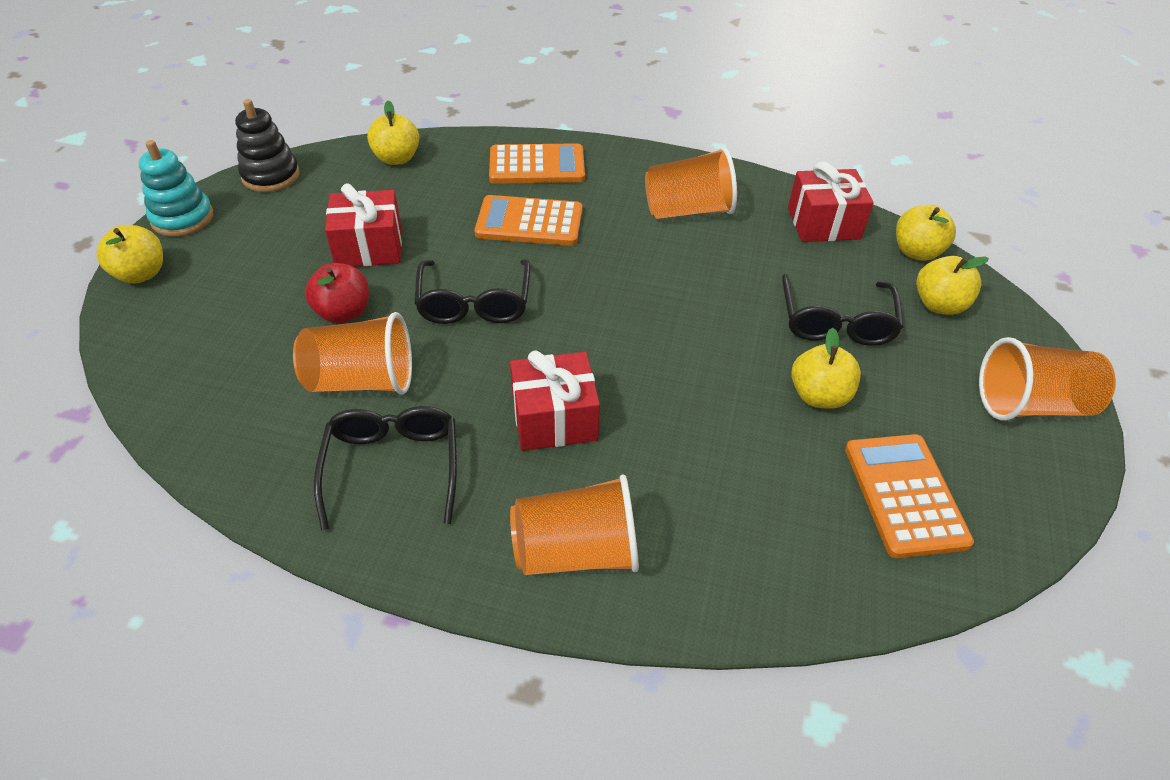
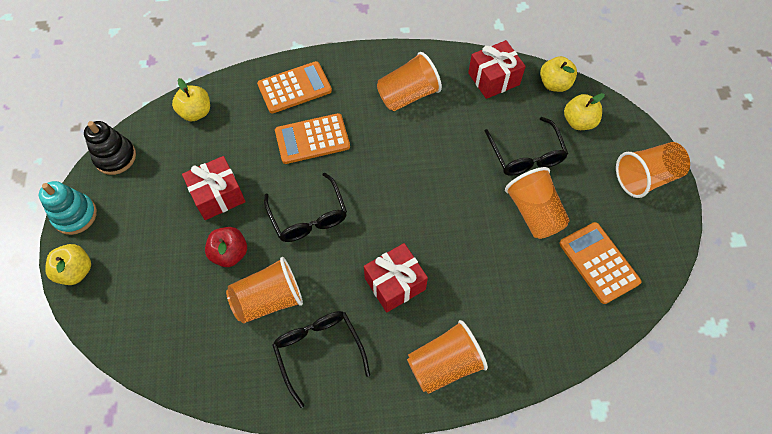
camera: 20 degrees left, 15 degrees up
(819, 396) = (534, 213): yellow apple -> orange cup

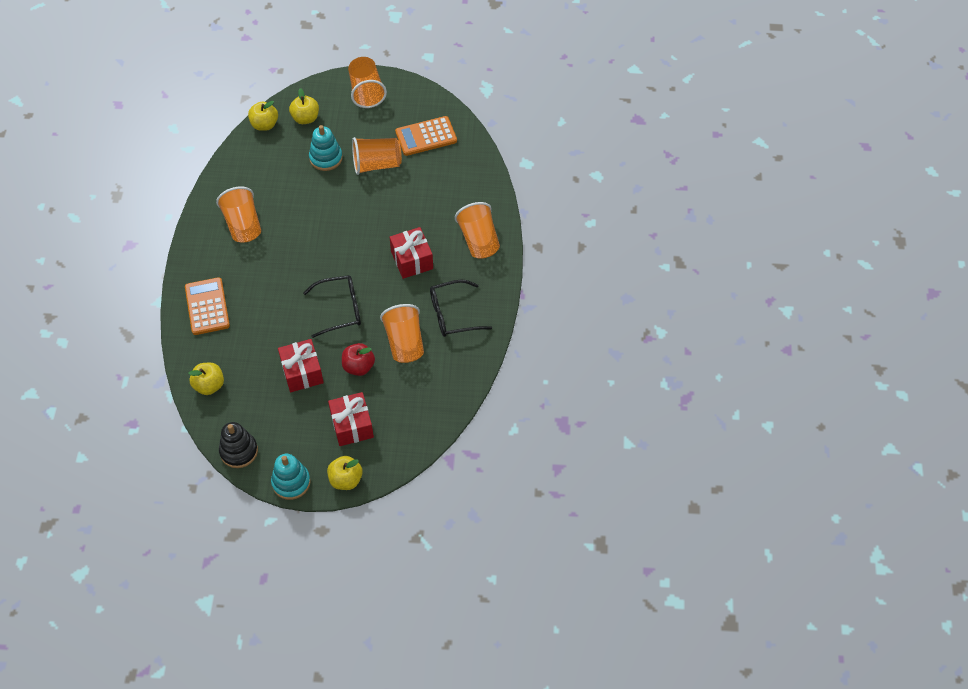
camera: 80 degrees left, 5 degrees down
(312, 139) = (266, 299): orange calculator -> none
(493, 79) = (246, 163): red gift -> red gift (352, 425)
(526, 155) = (326, 158): black glasses -> turquoise stacking toy

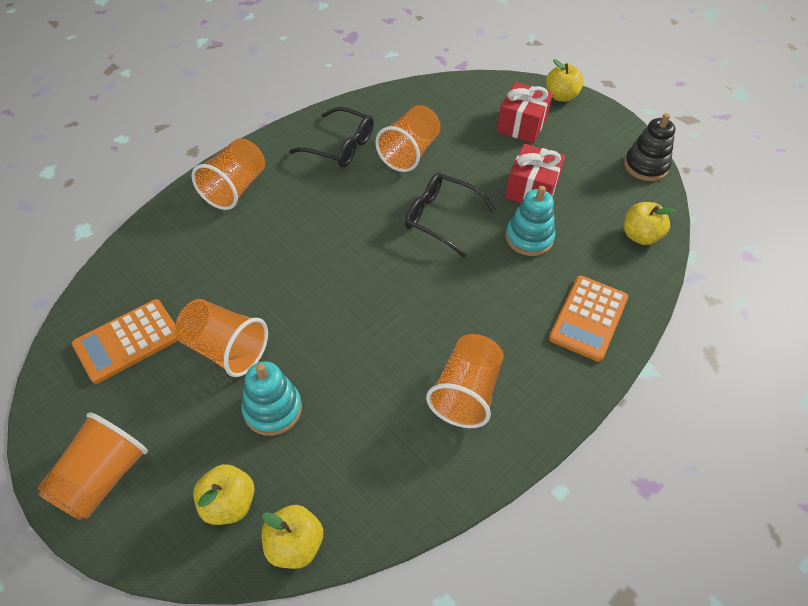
camera: 140 degrees left, 5 degrees down
(291, 482) = (611, 120): turquoise stacking toy -> turquoise stacking toy (529, 238)
(358, 366) = (472, 161): red apple -> none
(412, 260) = (319, 215): red gift -> none
(426, 136) = (128, 341): orange calculator -> orange calculator turned 120 degrees clockwise

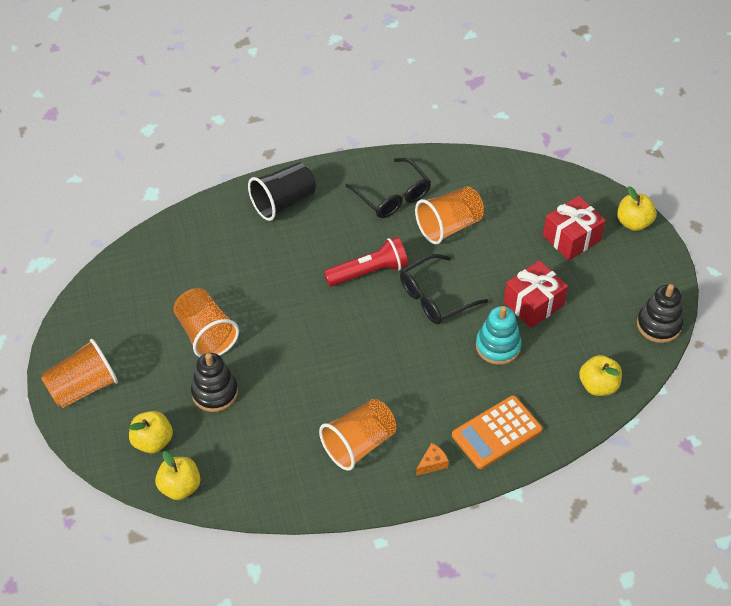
camera: 30 degrees right, 0 degrees up
(128, 341) = (142, 298): orange calculator -> none
(235, 188) = (283, 202): orange cup -> black cup
(272, 409) = (215, 392): turquoise stacking toy -> black stacking toy
(362, 219) = (368, 272): none -> red flashlight
(441, 218) = (435, 297): black glasses -> black glasses turned 90 degrees counterclockwise
(552, 378) = (432, 463): none -> orange cheese

